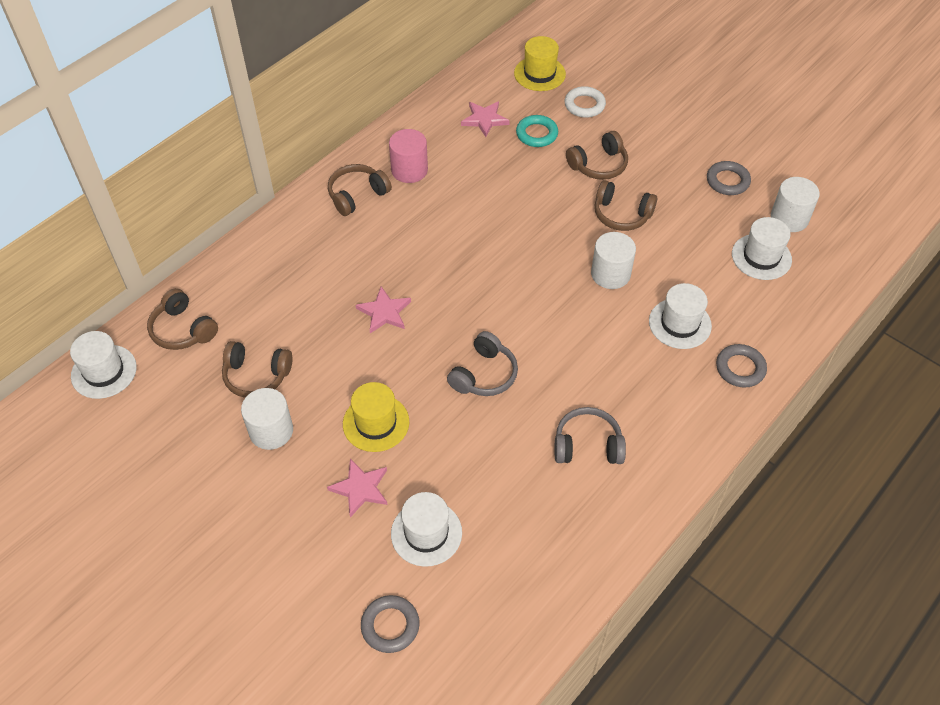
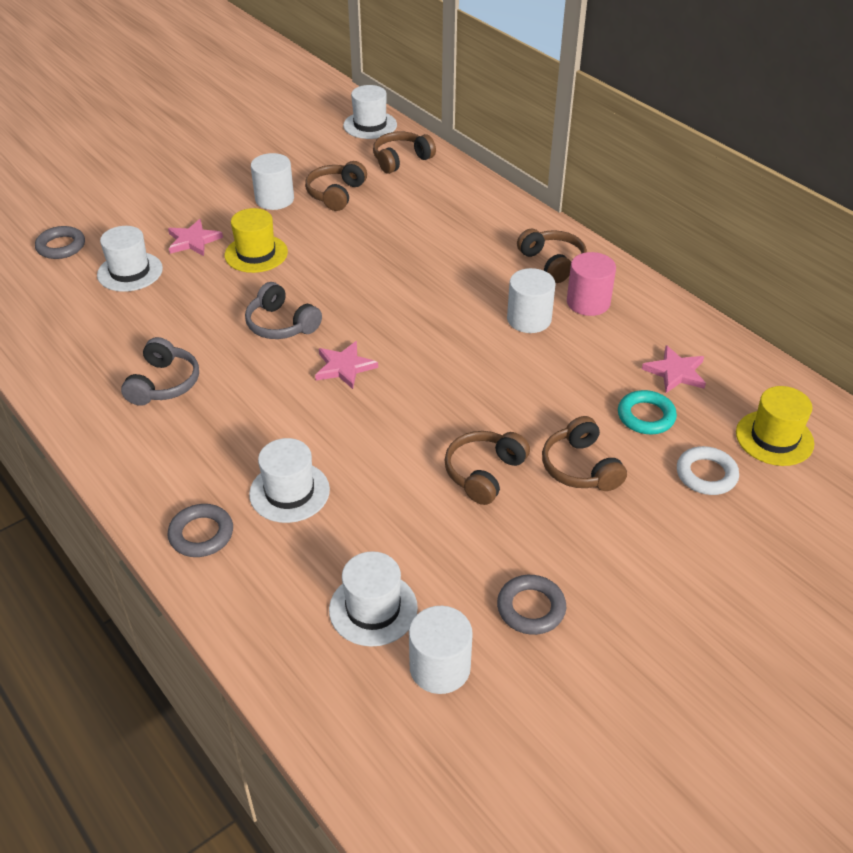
camera: 100 degrees right, 10 degrees down
(384, 312) = (384, 268): pink star -> pink star (344, 367)
(610, 274) = (386, 443): white cylinder -> white cylinder (529, 319)

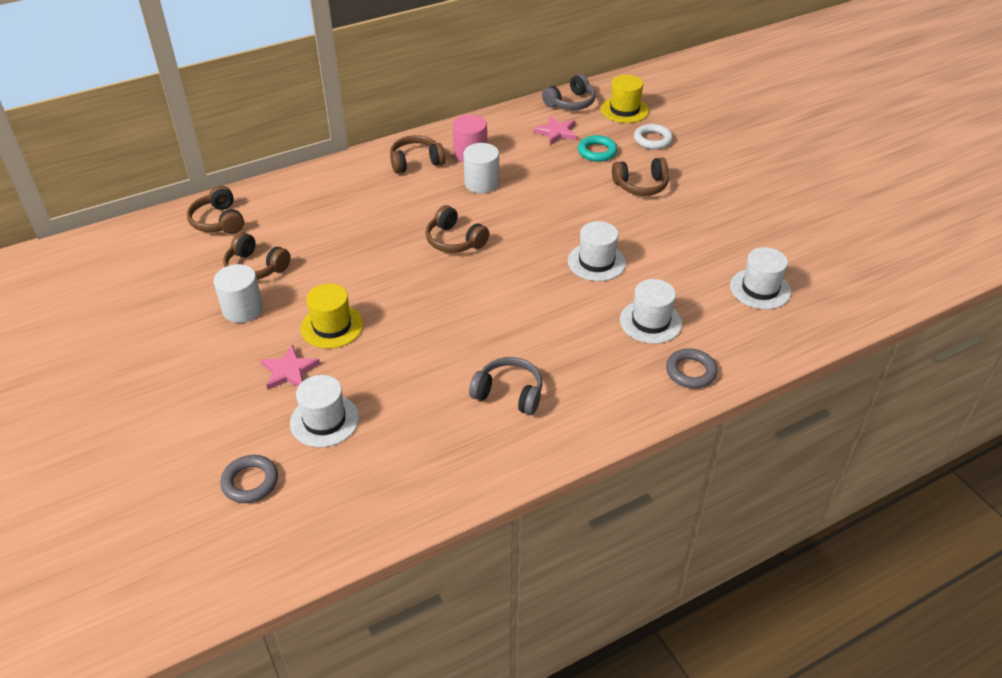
camera: 80 degrees left, 0 degrees up
(281, 324) = (447, 315): grey headphones -> grey headphones (570, 103)
(344, 367) = (513, 282): pink star -> none
(370, 125) = (140, 234): white hat -> white hat (596, 262)
(440, 667) = (804, 265): white cylinder -> none
(484, 473) = (641, 226): brown headphones -> brown headphones (454, 240)
(531, 608) = (758, 223): grey ring -> none

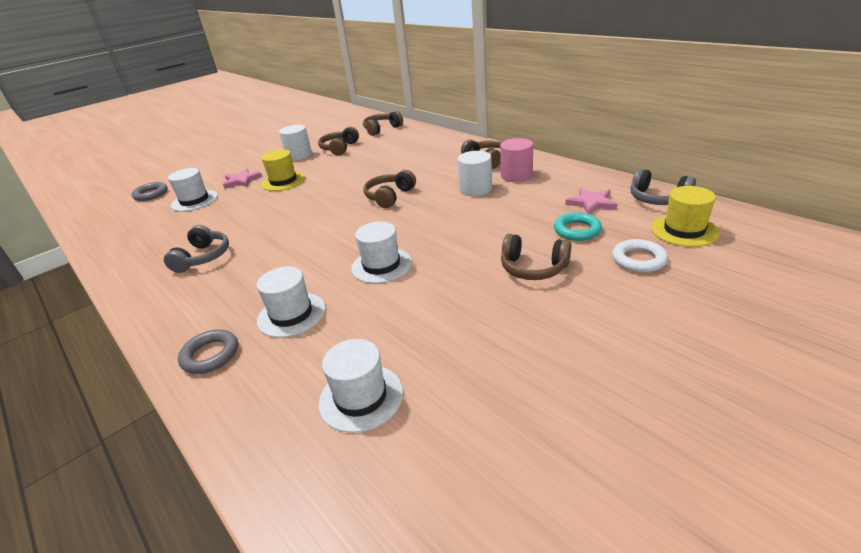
camera: 80 degrees right, 10 degrees down
(641, 185) = (533, 268): brown headphones -> brown headphones turned 45 degrees counterclockwise

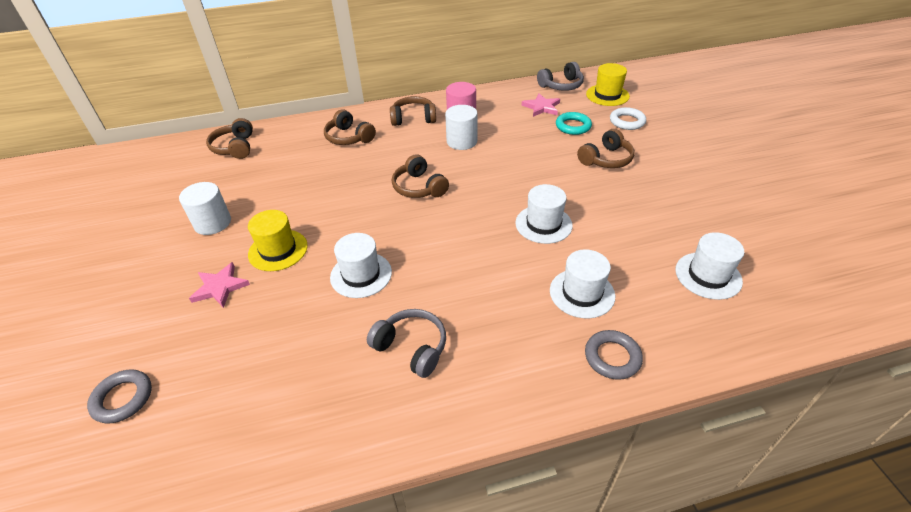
camera: 65 degrees left, 10 degrees up
(194, 201) = (224, 344): white hat -> white hat (361, 275)
(339, 148) = (243, 188): brown headphones -> brown headphones (349, 137)

